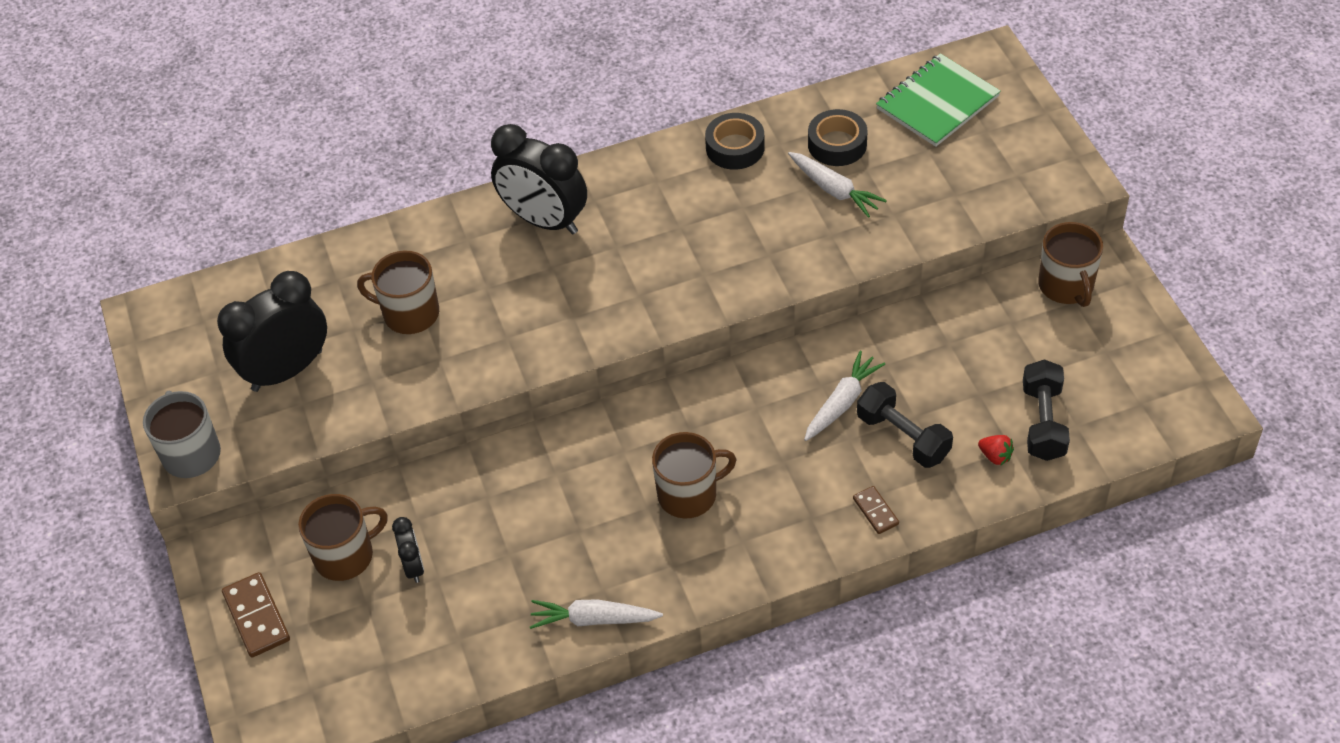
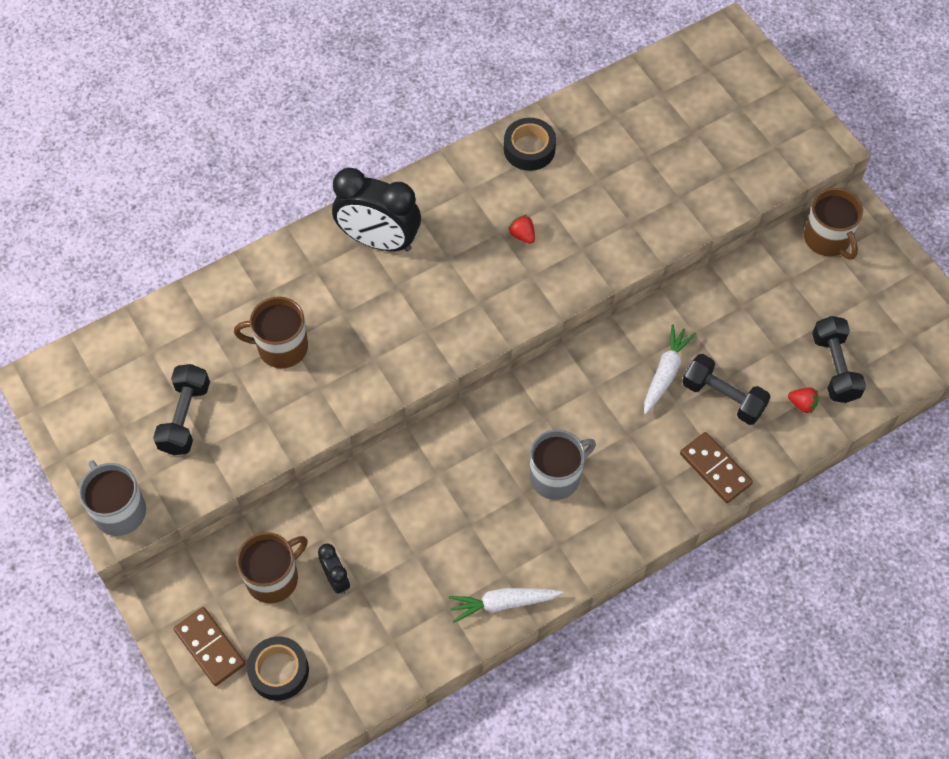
camera: 15 degrees left, 10 degrees up
(287, 370) = (185, 418): black clock -> black dumbbell
(689, 494) = (556, 476): brown mug -> grey mug
(705, 233) = (522, 235): none -> red strawberry
(834, 190) = (624, 180): white carrot -> none
(837, 144) = (616, 135): black tape -> black tape (279, 671)
(875, 511) = (715, 469): brown domino -> brown domino, size x1.68
(937, 103) = (693, 85): green notebook -> none

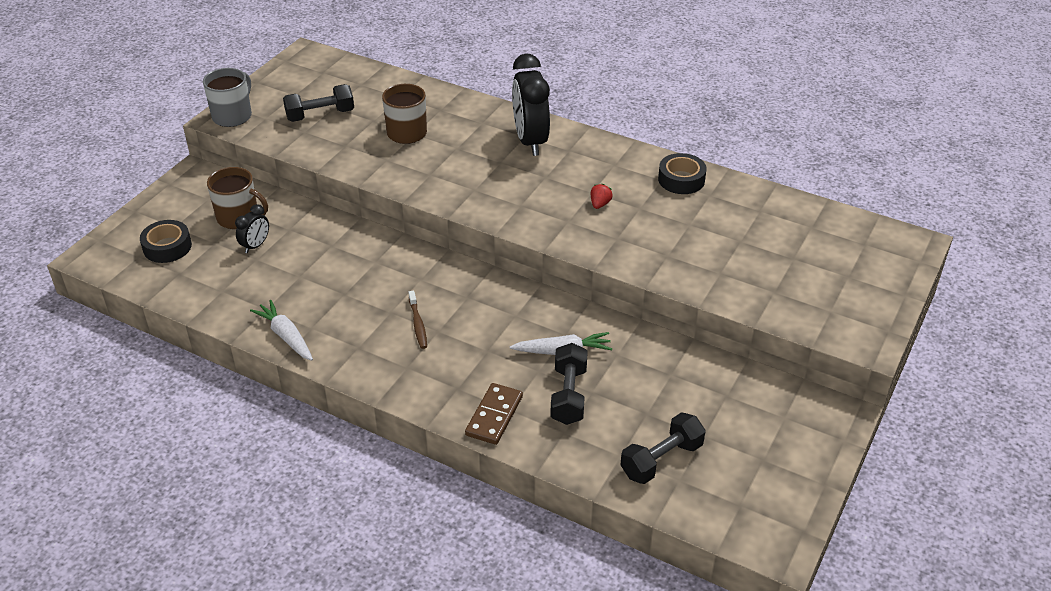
camera: 60 degrees right, 20 degrees down
(209, 647) = (169, 210): brown domino -> none
(556, 476) = (418, 324): grey mug -> brown toothbrush
(802, 404) = (604, 451): red strawberry -> none
(827, 239) = (793, 406): brown mug -> none

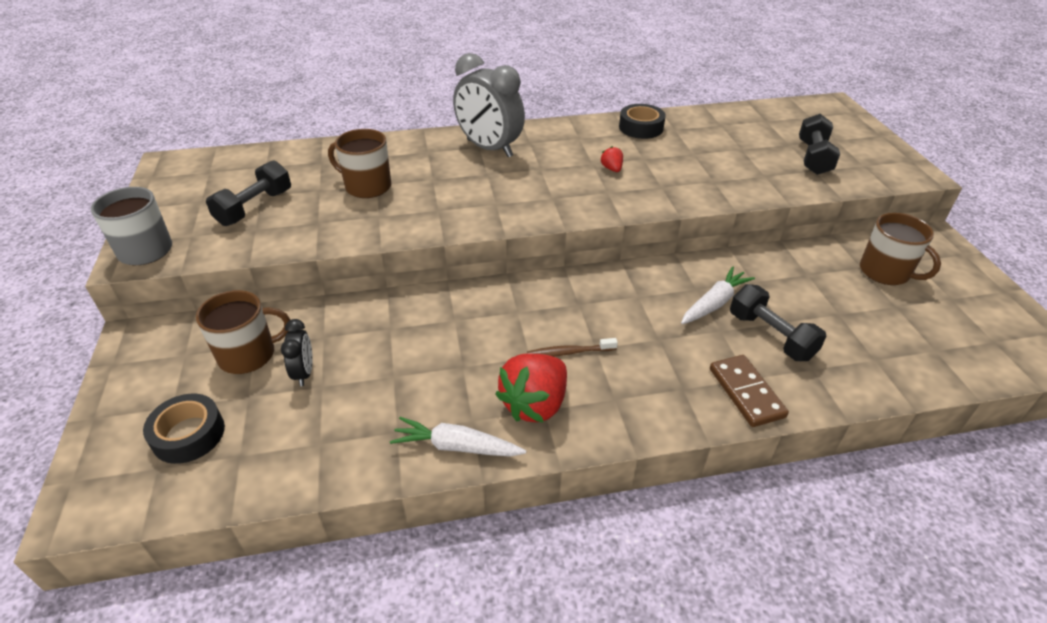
camera: 40 degrees left, 0 degrees up
(356, 341) = (535, 404): none -> red strawberry
(418, 324) = (569, 352): brown toothbrush -> brown toothbrush turned 135 degrees clockwise
(530, 141) = (489, 148): black clock -> grey clock
(661, 460) = (903, 343): black dumbbell -> black dumbbell (813, 158)
(741, 410) = (885, 272): none -> brown mug

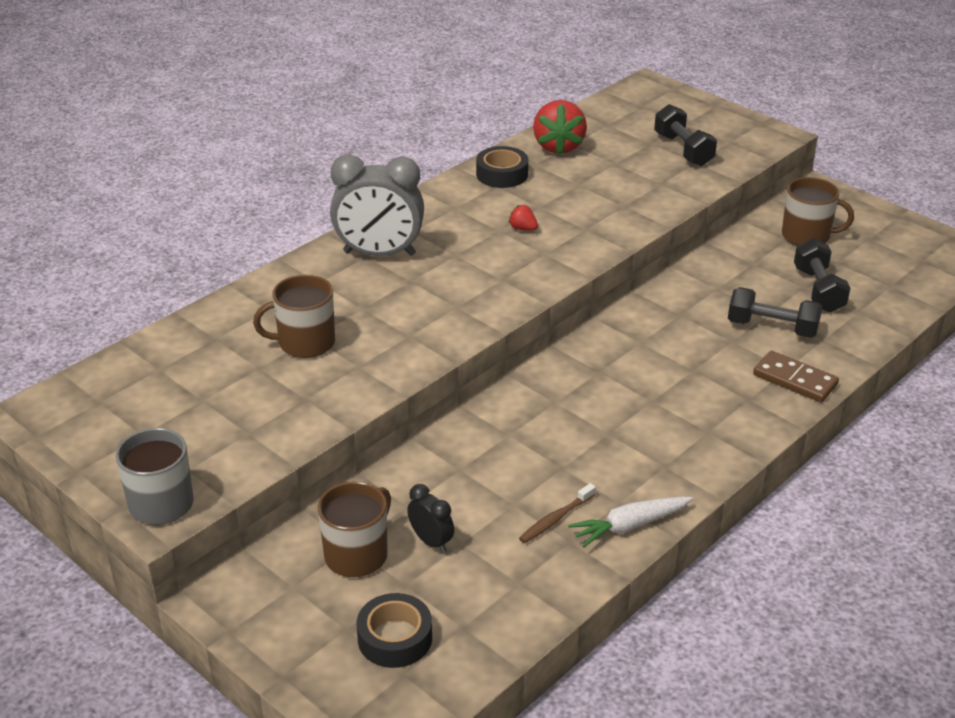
camera: 35 degrees left, 5 degrees down
(255, 208) = (215, 414): black dumbbell -> black dumbbell (818, 290)
(535, 404) = (653, 466): red strawberry -> red strawberry (558, 146)
(569, 352) = (636, 414): brown toothbrush -> brown toothbrush (556, 519)
(714, 303) = (706, 320): white carrot -> none

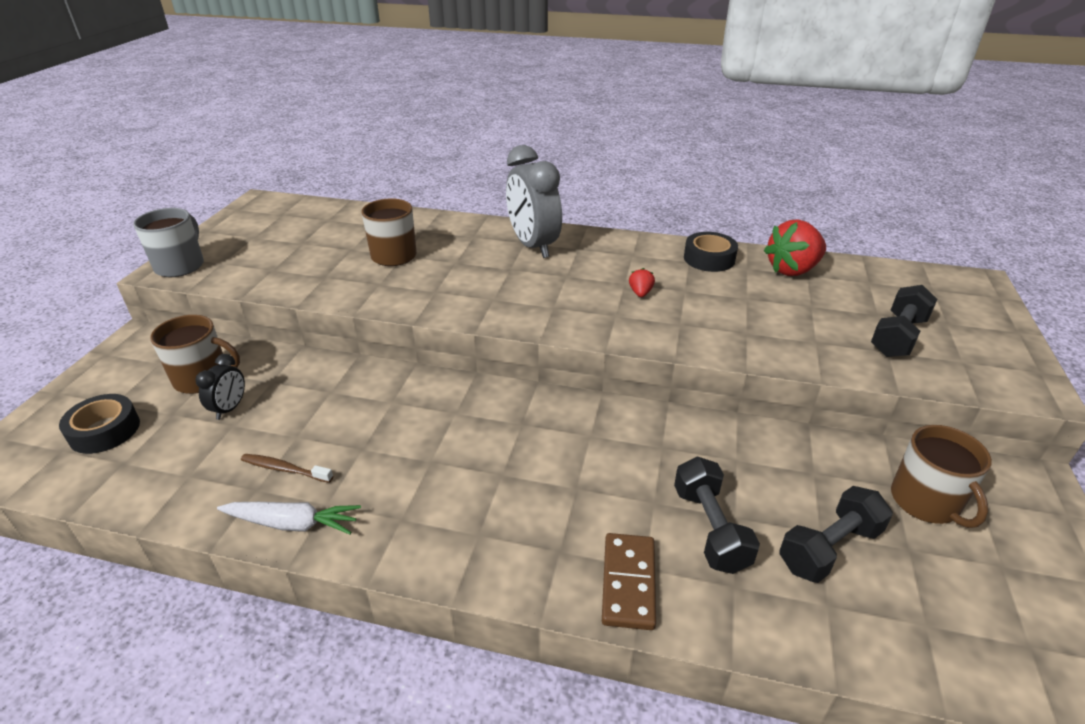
camera: 60 degrees right, 0 degrees up
(629, 526) = (293, 524): white carrot -> white carrot turned 150 degrees clockwise

